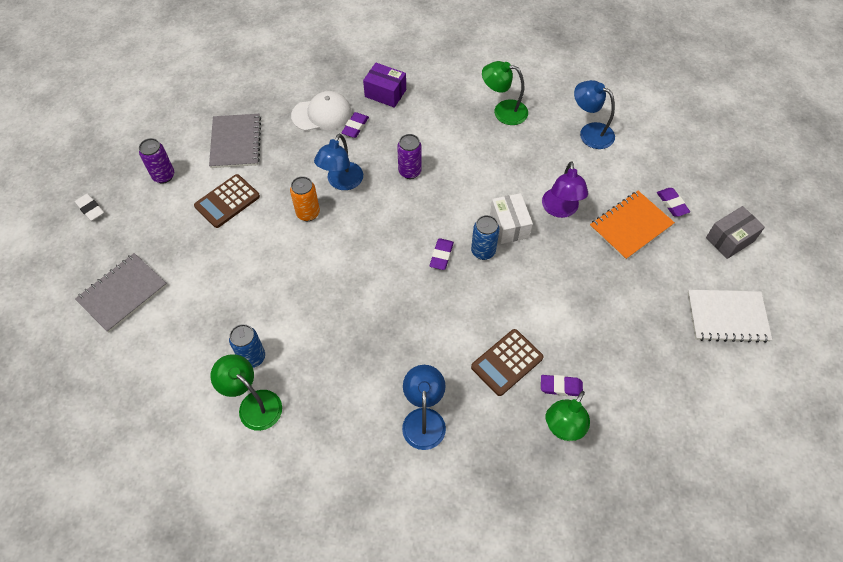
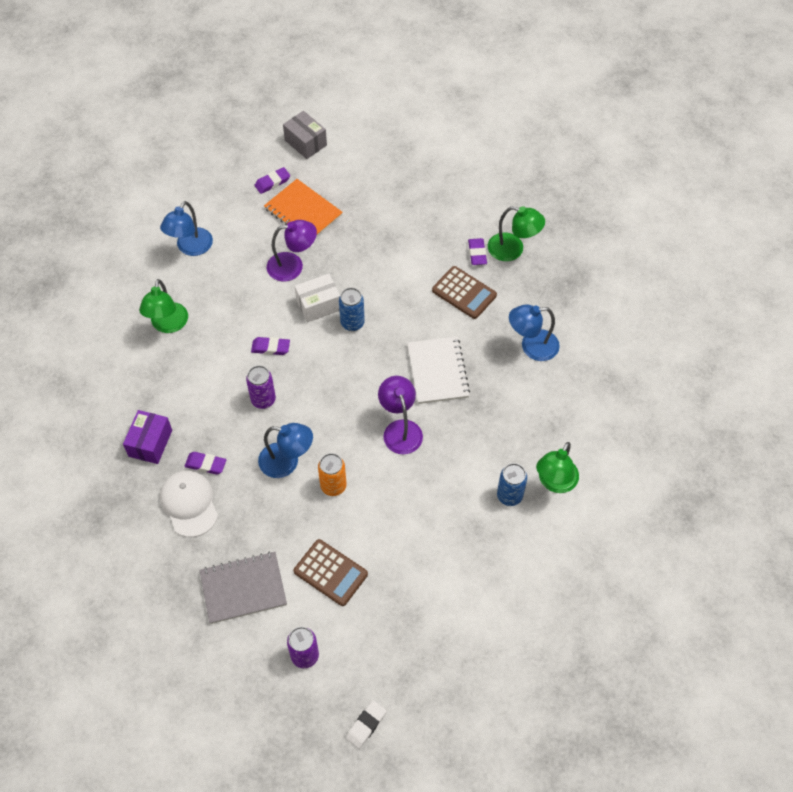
camera: 100 degrees left, 0 degrees up
(122, 293) = (468, 645): grey notebook -> none
(352, 274) = (400, 429): none -> purple lamp
(441, 256) = (364, 356): purple eraser -> purple eraser (270, 348)
(727, 317) = (385, 146): white notebook -> white notebook (438, 371)

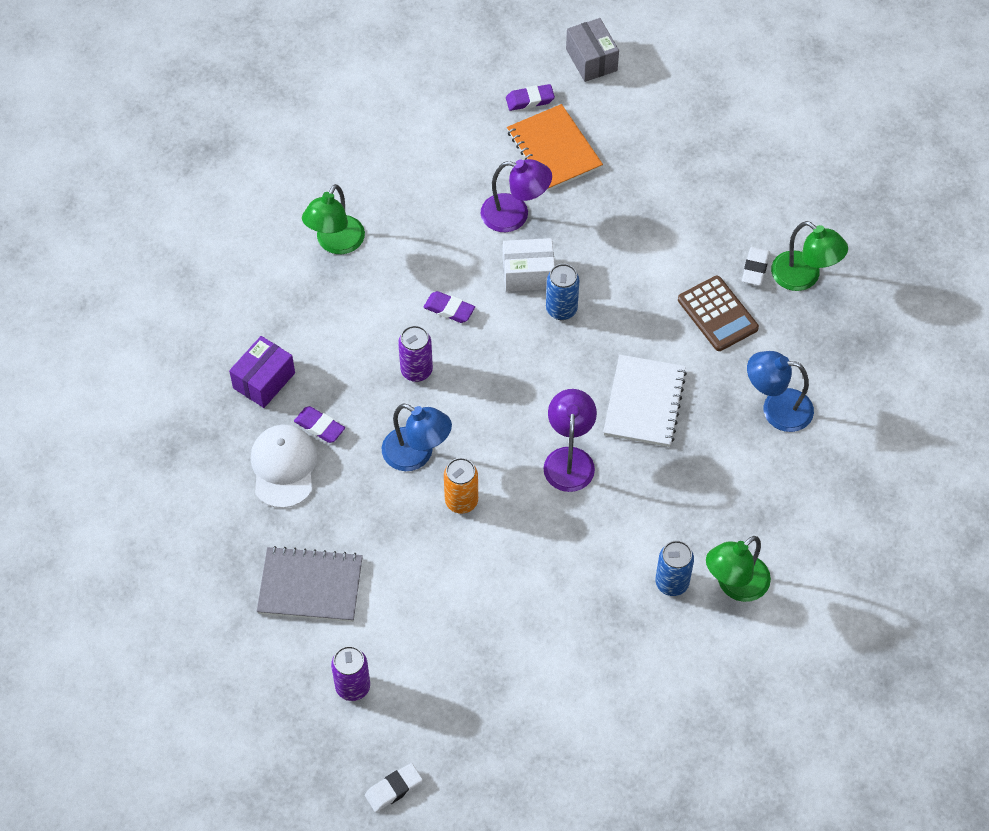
camera: 20 degrees right, 0 degrees up
(191, 248) = (398, 155): blue lamp -> none
(330, 573) = (419, 602): brown calculator -> none
(477, 253) = (755, 268): purple eraser -> white eraser

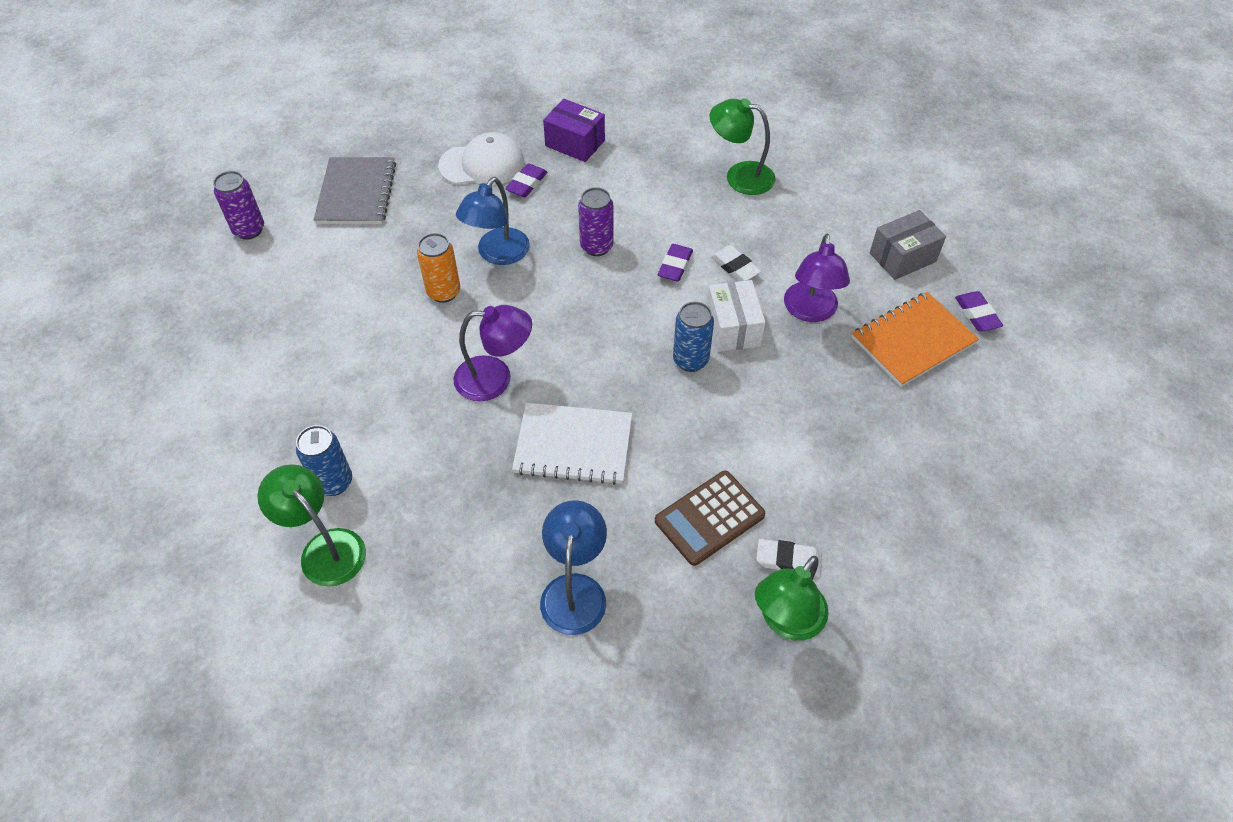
camera: 85 degrees right, 5 degrees down
(393, 789) = (140, 266): white eraser -> white eraser (735, 267)
(591, 60) = (1061, 369): grey box -> grey box (902, 257)

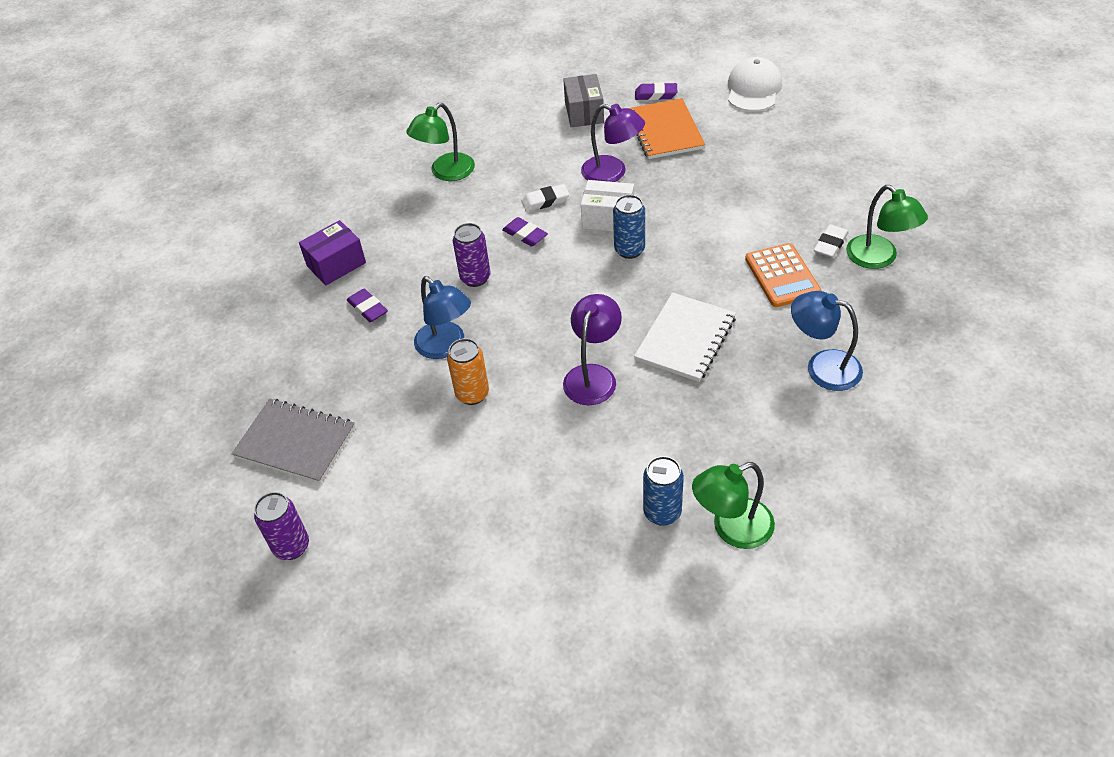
camera: 65 degrees left, 5 degrees down
(482, 164) = (320, 335): white cap -> white cap (753, 89)
(709, 518) = (782, 276): brown calculator -> orange calculator

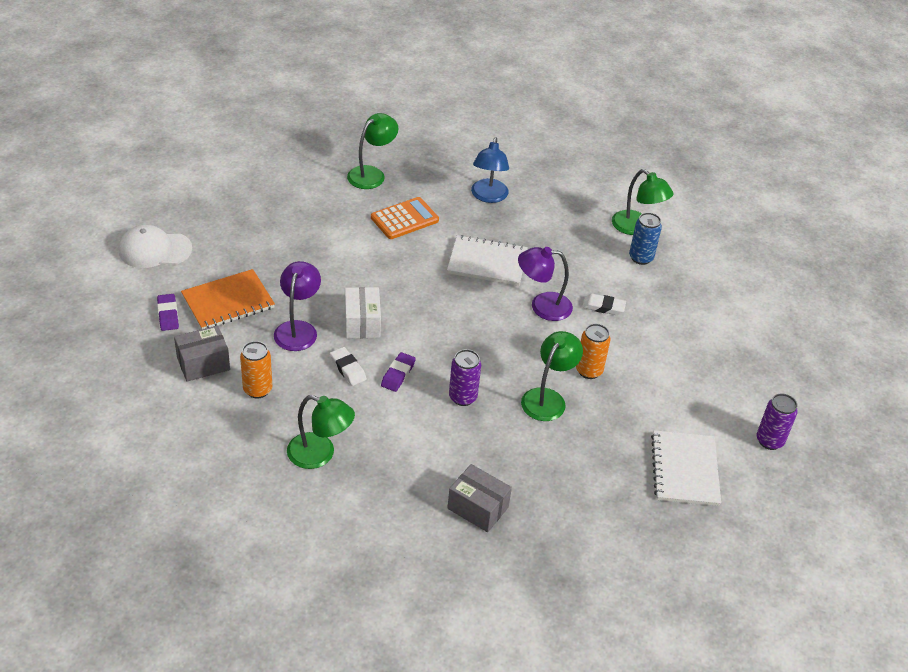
camera: 115 degrees left, 5 degrees down
(295, 442) = (684, 470): grey notebook -> white notebook
(336, 264) = (478, 508): purple box -> grey box
(367, 308) = (525, 465): purple eraser -> none
(446, 346) = (548, 398): blue lamp -> green lamp
(539, 142) = (257, 389): none -> orange can
(629, 250) = (399, 304): blue can -> none
(830, 244) = (362, 197): white eraser -> white eraser (603, 307)

